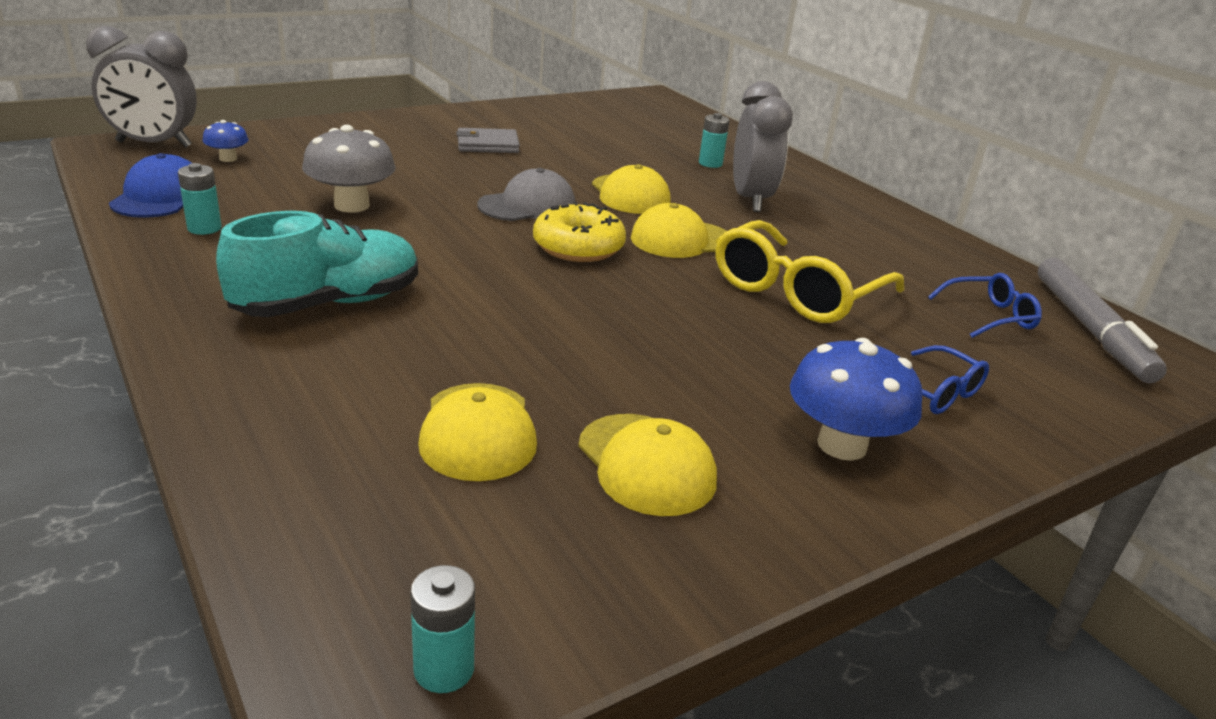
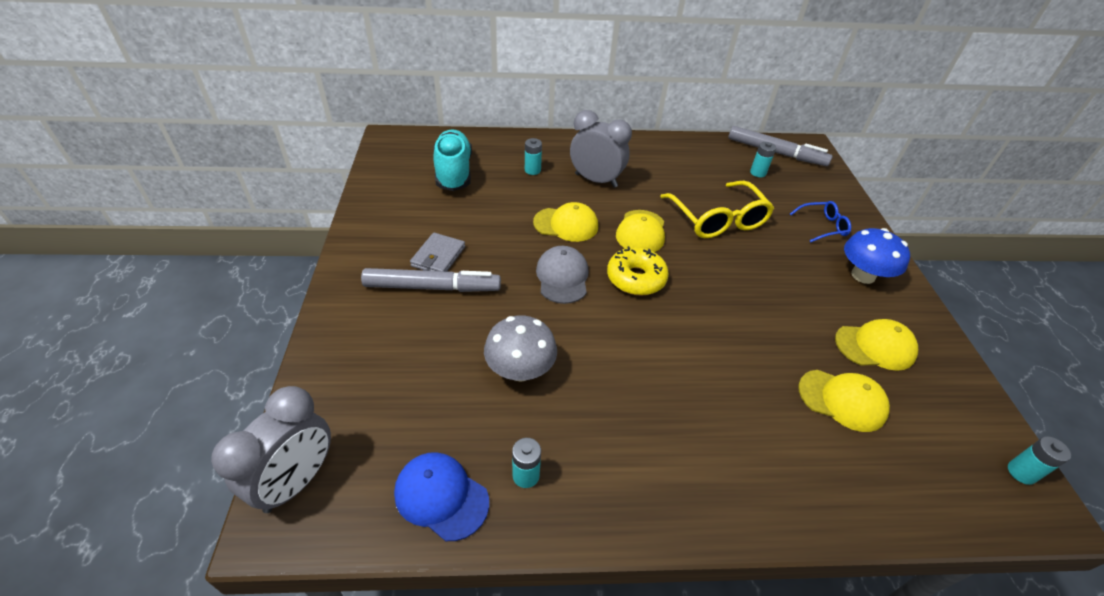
camera: 60 degrees left, 15 degrees up
(228, 159) = (373, 428): blue mushroom -> none
(328, 304) = (680, 427): turquoise shoe -> turquoise shoe (454, 172)
(437, 150) = (432, 287): none -> grey marker
(990, 316) = (758, 173): blue glasses -> turquoise battery

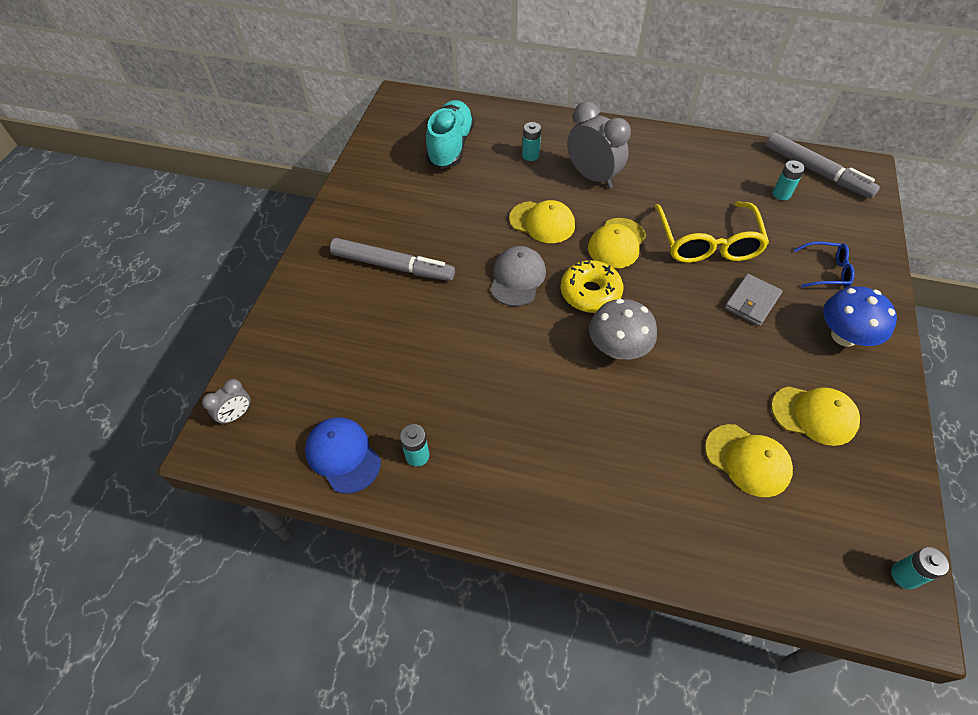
camera: 20 degrees right, 10 degrees up
(296, 481) = (236, 415): grey clock -> grey clock, size x0.50
(438, 256) = (407, 236): grey wallet -> grey wallet (752, 302)
(520, 370) = (445, 361): grey mushroom -> grey mushroom (618, 348)

